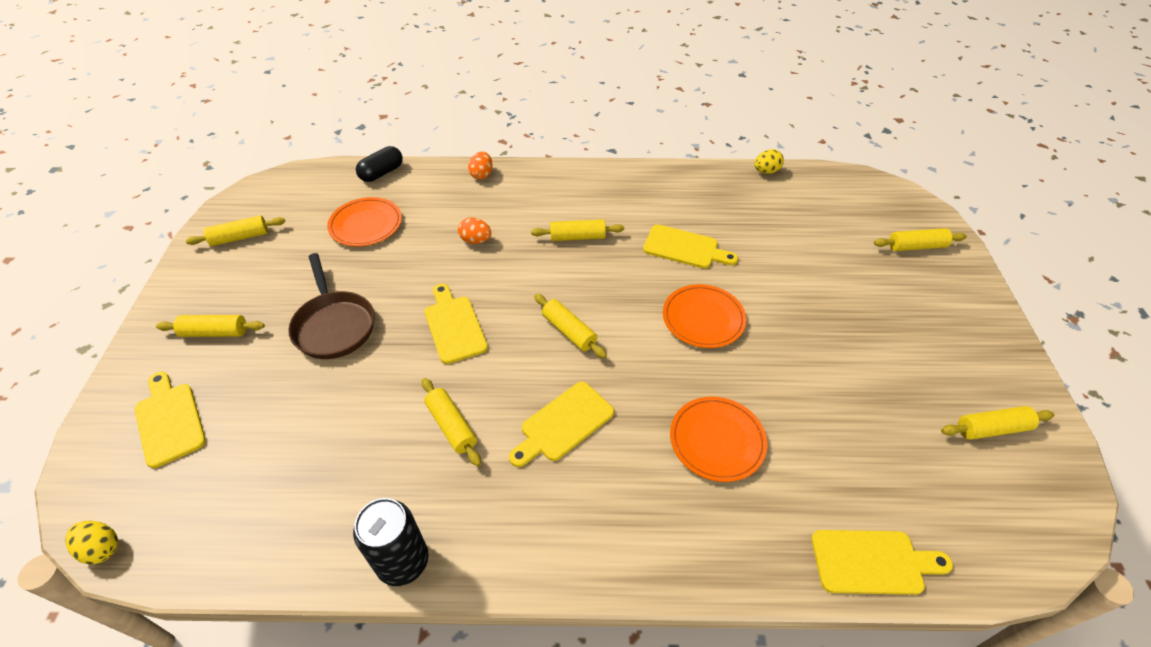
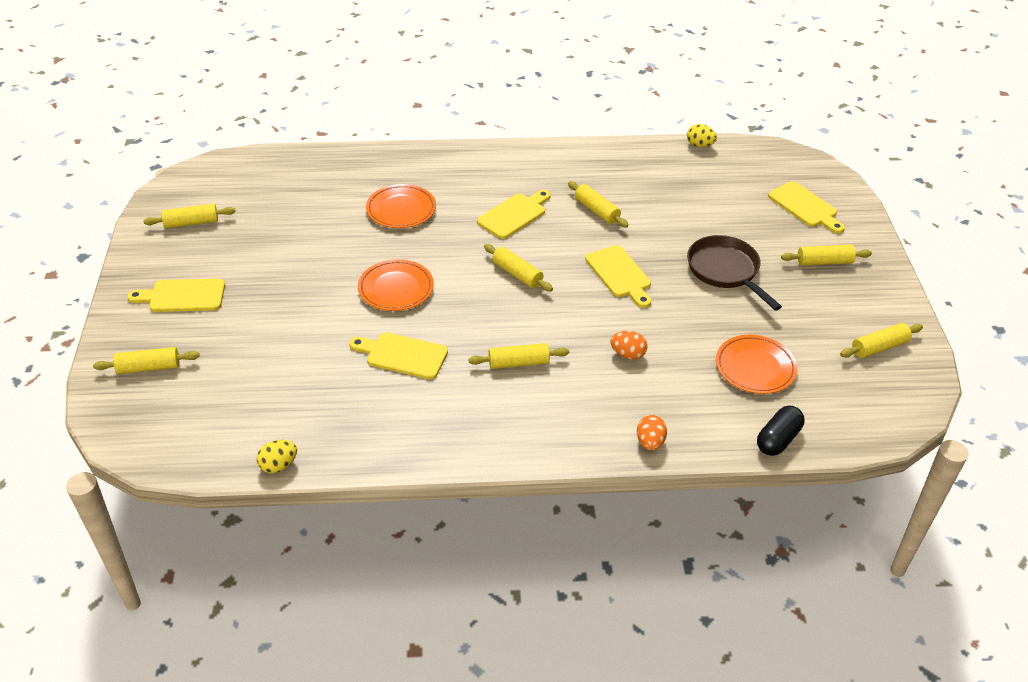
camera: 175 degrees right, 5 degrees down
(102, 548) = (786, 150): yellow egg -> yellow egg (700, 145)
(403, 562) = (602, 151): black can -> none
(872, 562) = (317, 160): yellow cutting board -> yellow cutting board (183, 296)

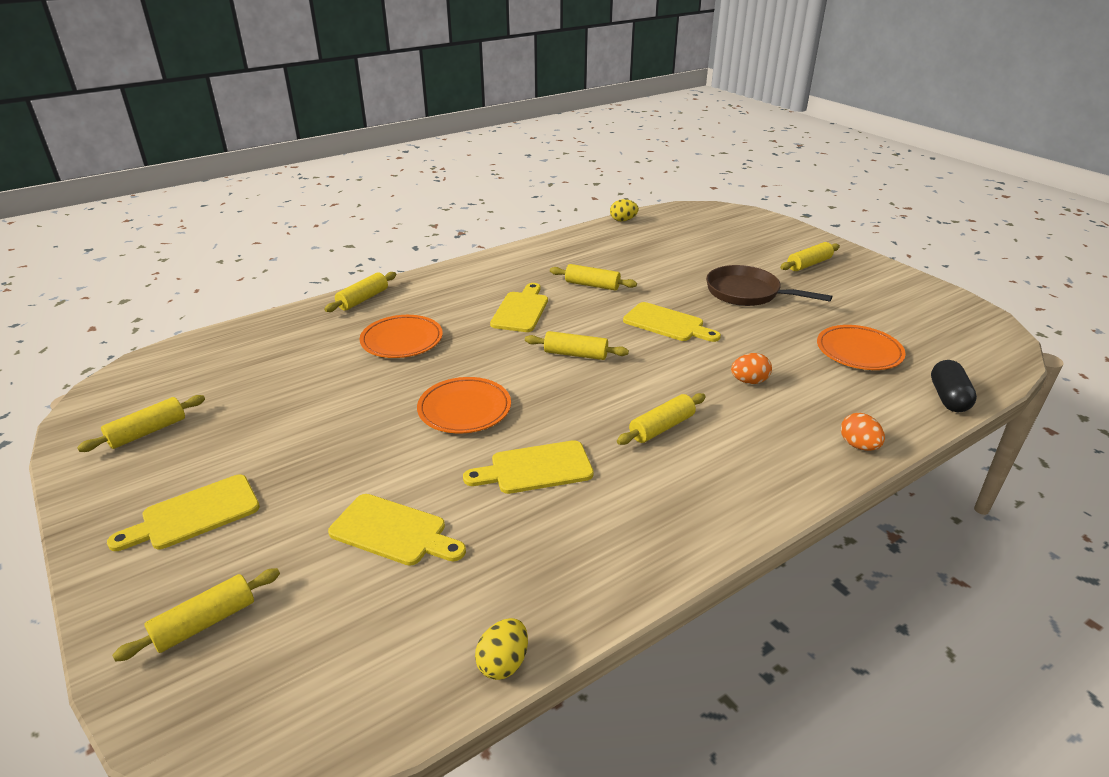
camera: 30 degrees left, 10 degrees down
(805, 206) = (749, 235): yellow cutting board -> yellow cutting board (393, 531)
(879, 347) = (921, 305): yellow rolling pin -> yellow rolling pin (363, 299)

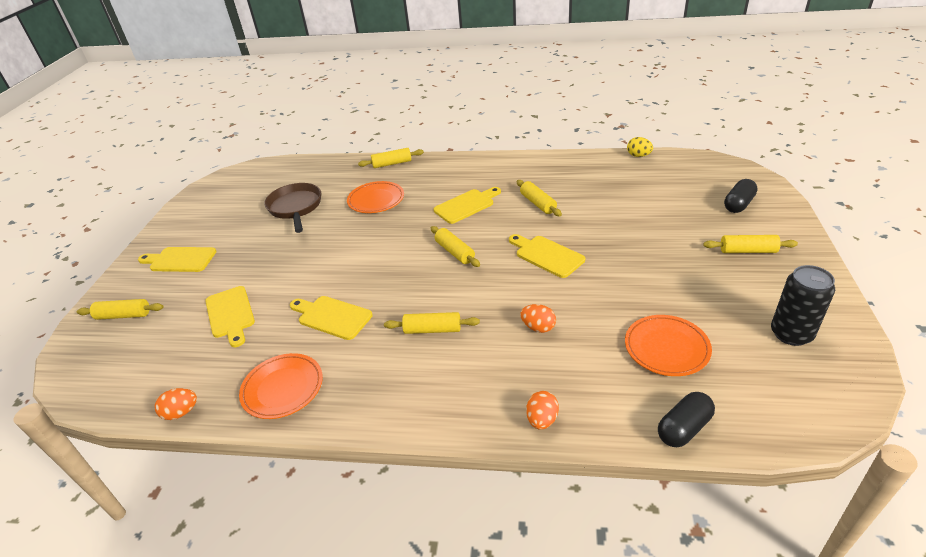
camera: 45 degrees right, 5 degrees up
(147, 432) = (215, 206): yellow rolling pin -> none
(464, 409) = (348, 260): orange plate -> orange plate (282, 388)
(503, 663) = (181, 412): yellow egg -> orange egg
(667, 323) = (547, 255): yellow cutting board -> yellow cutting board turned 150 degrees clockwise
(747, 293) = (647, 255): brown pan -> brown pan (295, 207)
(755, 234) = (738, 204): none -> black capsule
(913, 307) = (791, 334): none -> black can

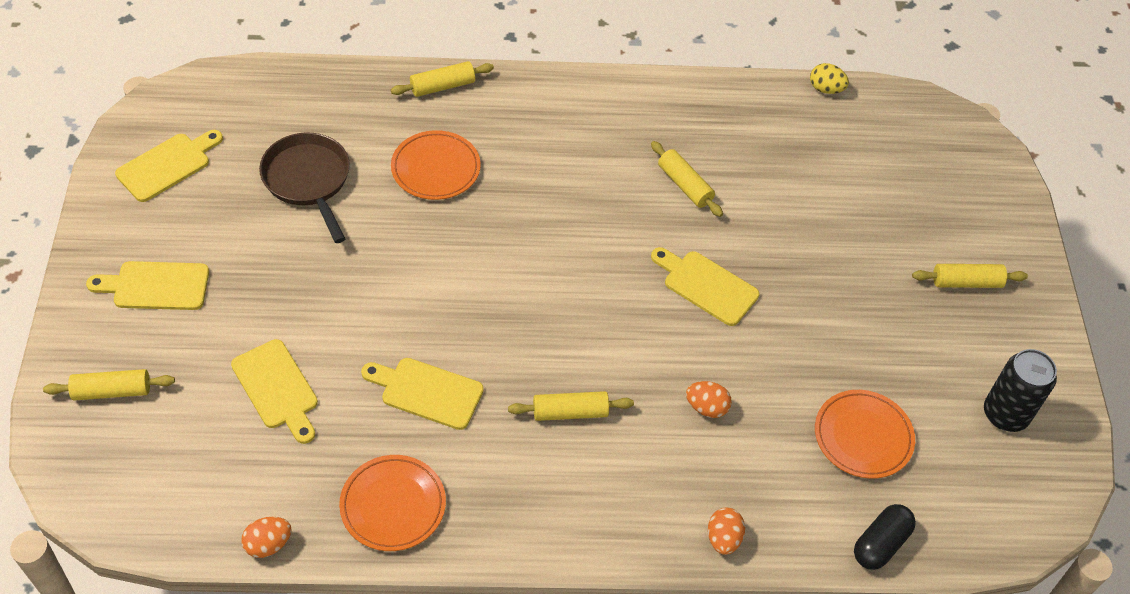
camera: 15 degrees left, 15 degrees up
(455, 252) = (577, 277): yellow rolling pin -> none
(466, 205) = (579, 185): yellow cutting board -> yellow cutting board (167, 165)
(738, 204) = (960, 197): black capsule -> none

